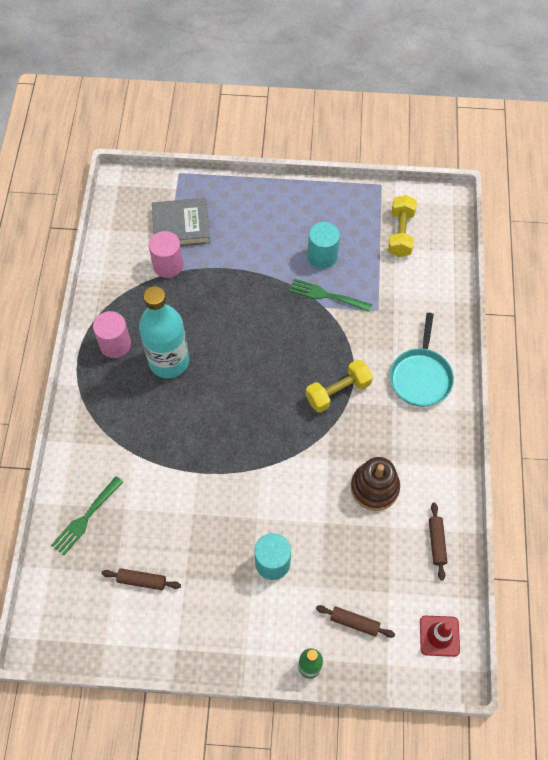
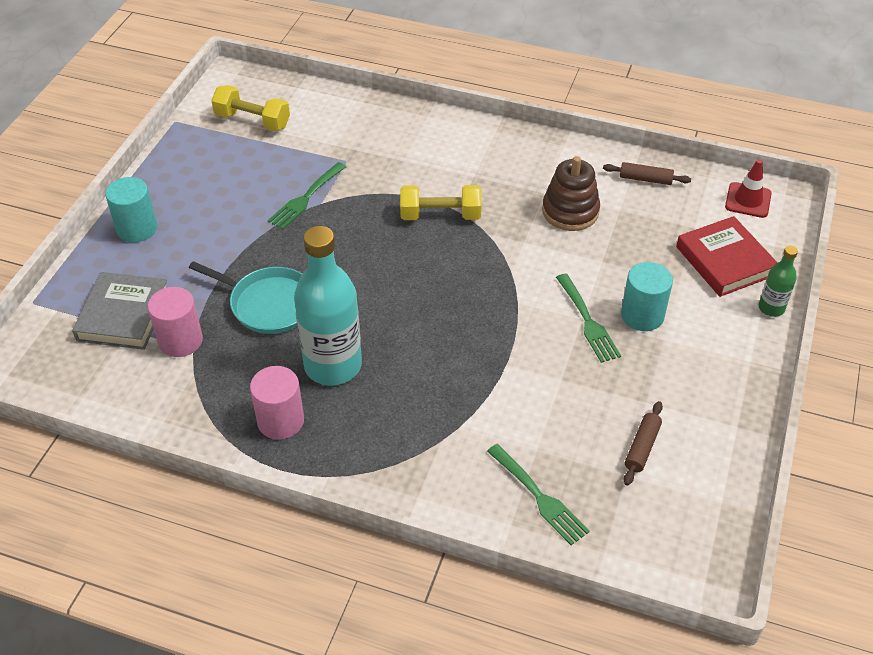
camera: 75 degrees left, 15 degrees down
(255, 522) = (587, 321): none -> green fork
(322, 256) = (248, 190): turquoise cylinder -> turquoise cylinder (137, 229)
(338, 392) = (440, 215): yellow dumbbell -> yellow dumbbell turned 75 degrees counterclockwise
(354, 622) = (725, 261): brown rolling pin -> red book
(421, 376) = (446, 147): turquoise pan -> turquoise pan (268, 304)

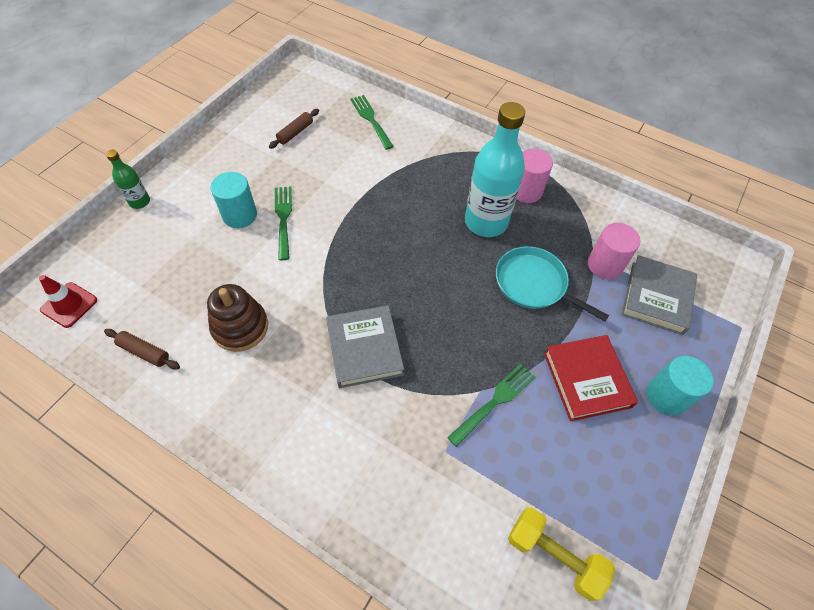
camera: 170 degrees left, 10 degrees up
(440, 215) = (364, 349): yellow dumbbell -> grey book
(725, 261) = (141, 247): red book -> red book (586, 379)

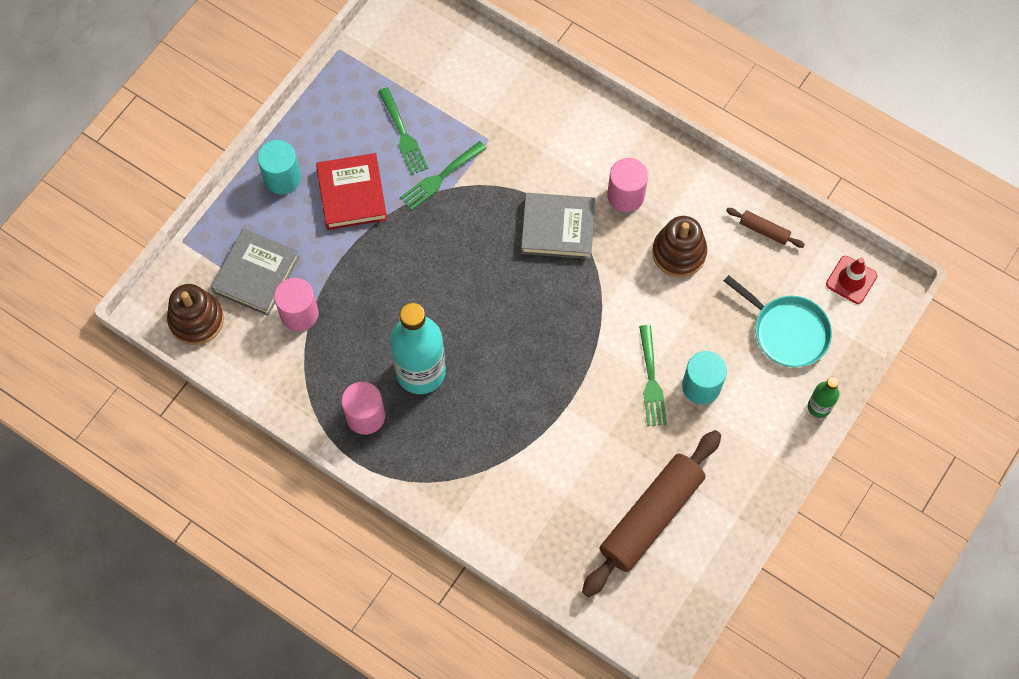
camera: 175 degrees left, 10 degrees up
(289, 386) = (625, 195): none -> pink cylinder
(295, 133) = (651, 517): brown rolling pin -> brown rolling pin, size x2.35
(364, 349) = (558, 228): grey book -> grey book turned 75 degrees counterclockwise
(371, 120) = (552, 540): green fork -> green fork (403, 134)
(534, 284) = (381, 292): turquoise pan -> turquoise pan (787, 331)
(554, 555) = (412, 66): yellow dumbbell -> none
(695, 258) = (196, 320): none -> brown stacking toy

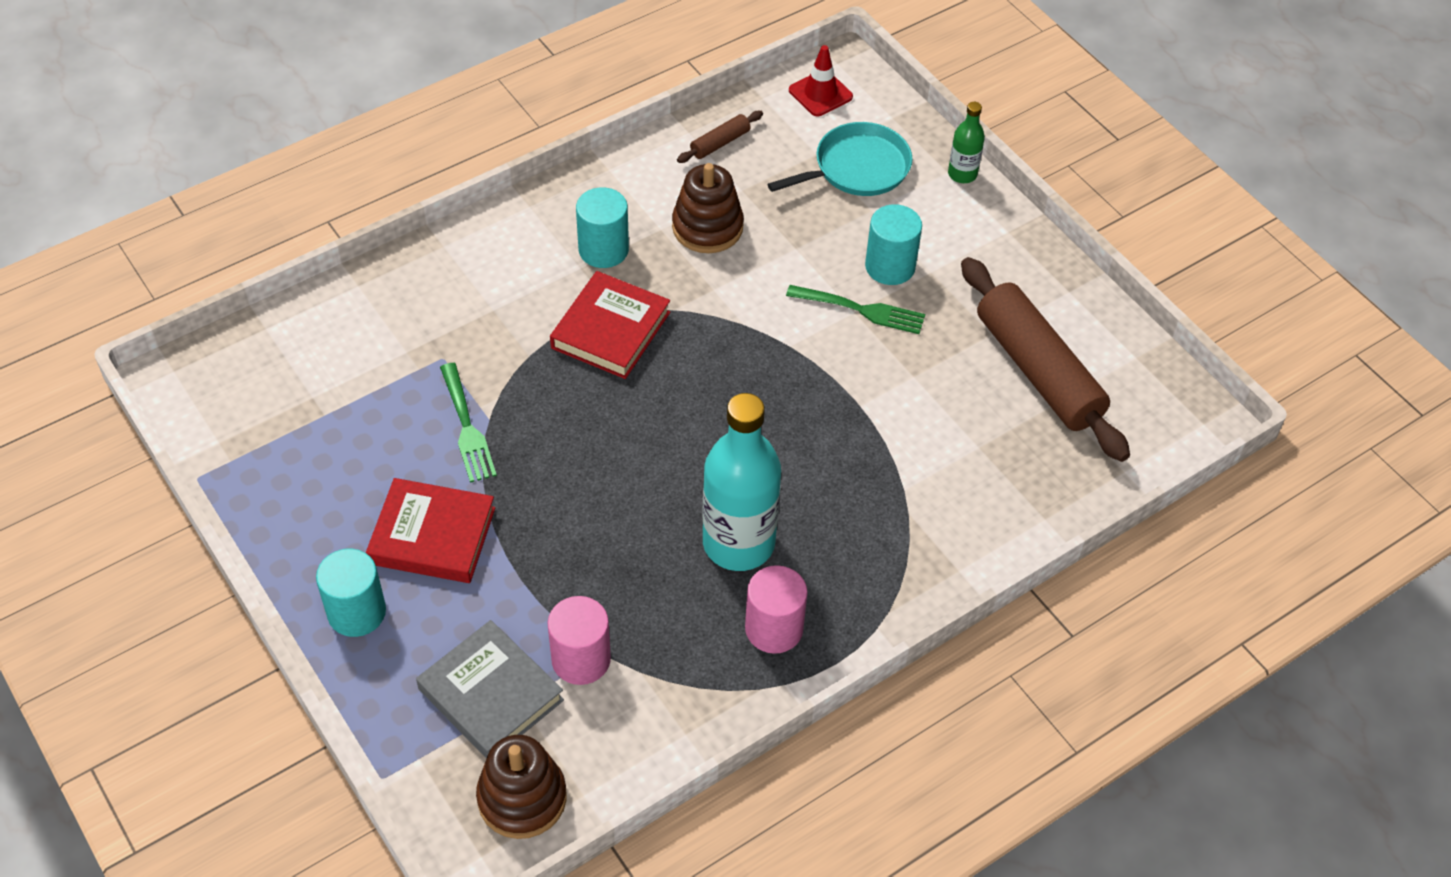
camera: 70 degrees left, 15 degrees down
(403, 134) = (377, 447): green fork -> none
(558, 228) = (611, 330): grey book -> red book
(625, 195) = (603, 250): pink cylinder -> turquoise cylinder

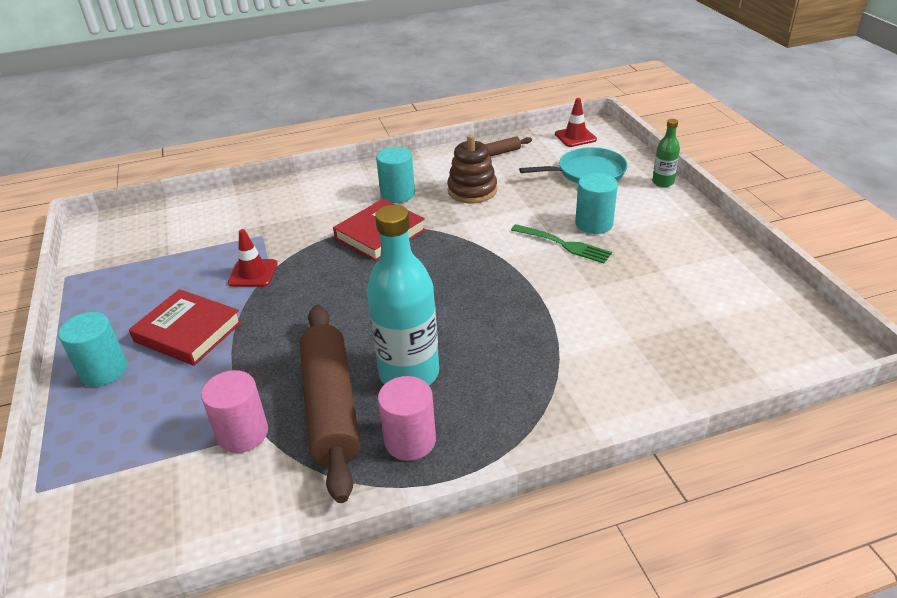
camera: 20 degrees right, 15 degrees down
(467, 427) = (253, 273): green fork -> red traffic cone
(491, 694) = (159, 446): grey book -> none
(522, 798) = (130, 534): brown stacking toy -> none
(1038, 371) = (695, 297): brown rolling pin -> brown rolling pin (331, 406)

